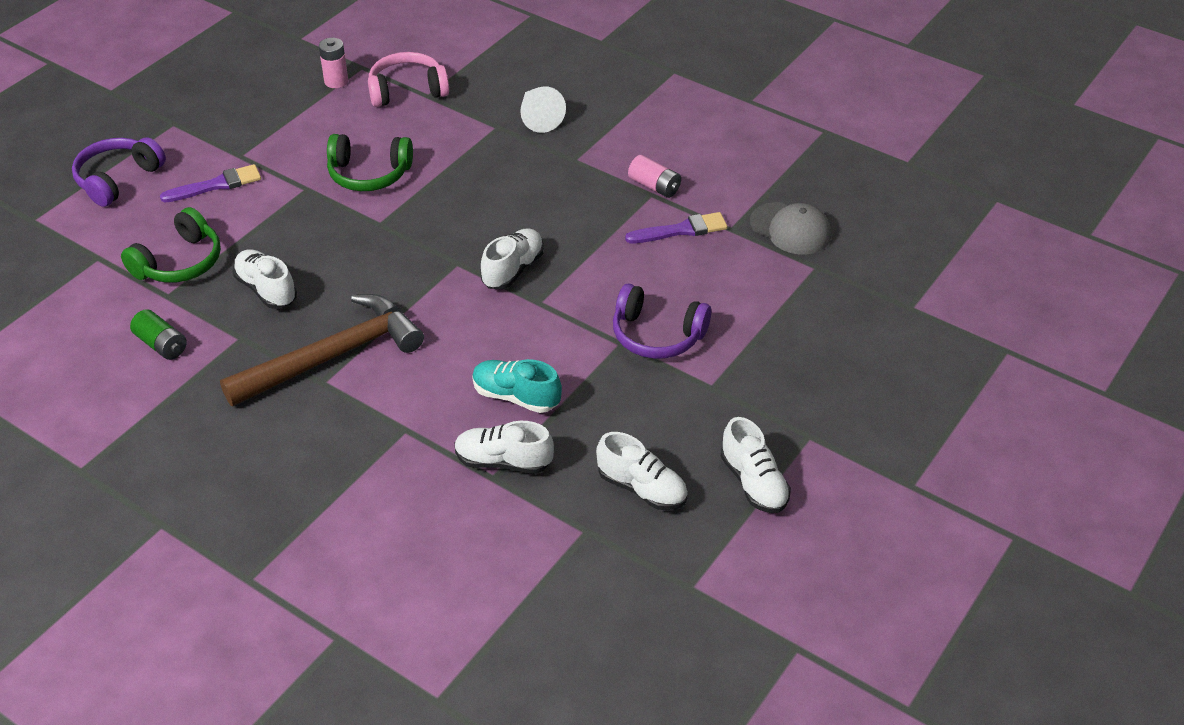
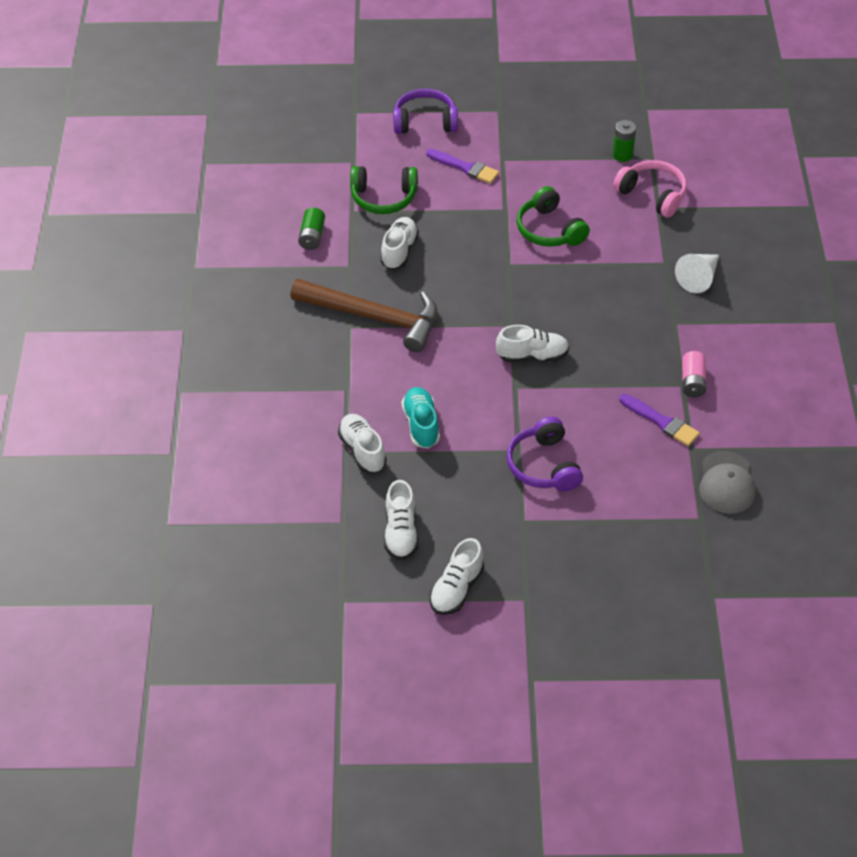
camera: 55 degrees right, 5 degrees up
(336, 81) = (622, 155): pink battery -> green battery

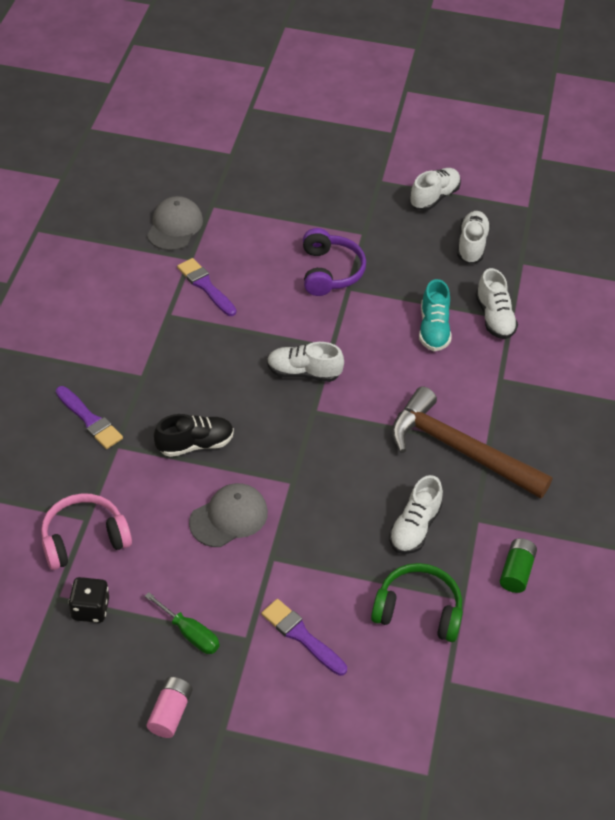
camera: 170 degrees left, 0 degrees up
(425, 122) = (334, 731): purple headphones -> none
(545, 154) = (190, 633): none -> green screwdriver
(549, 230) = (229, 517): green headphones -> grey cap
(601, 277) = (195, 444): none -> black shoe
(622, 155) = (90, 609): green battery -> black dice
(652, 195) = (84, 539): pink headphones -> pink headphones turned 105 degrees clockwise
(692, 382) = (157, 315): pink battery -> pink battery (170, 713)
(699, 278) = (89, 420): white cone -> purple brush

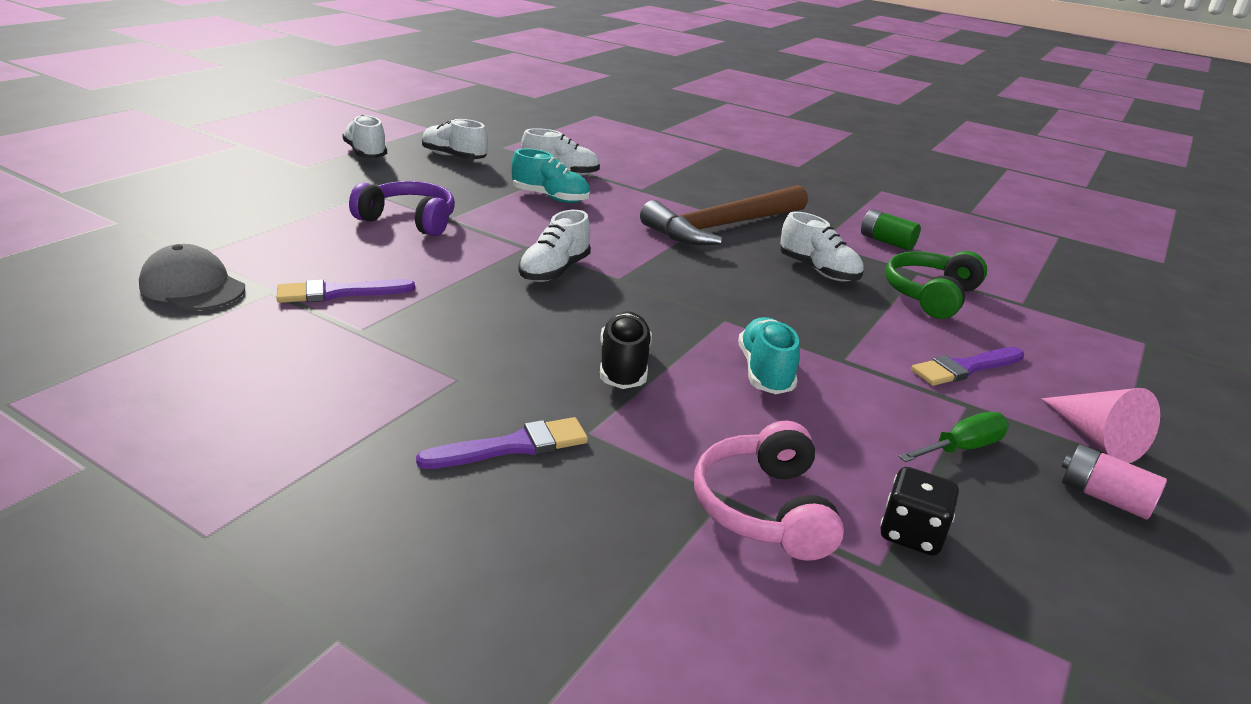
camera: 70 degrees left, 20 degrees down
(229, 517) = (765, 372): grey cap -> turquoise shoe
(242, 716) = (1095, 438): none -> pink cone

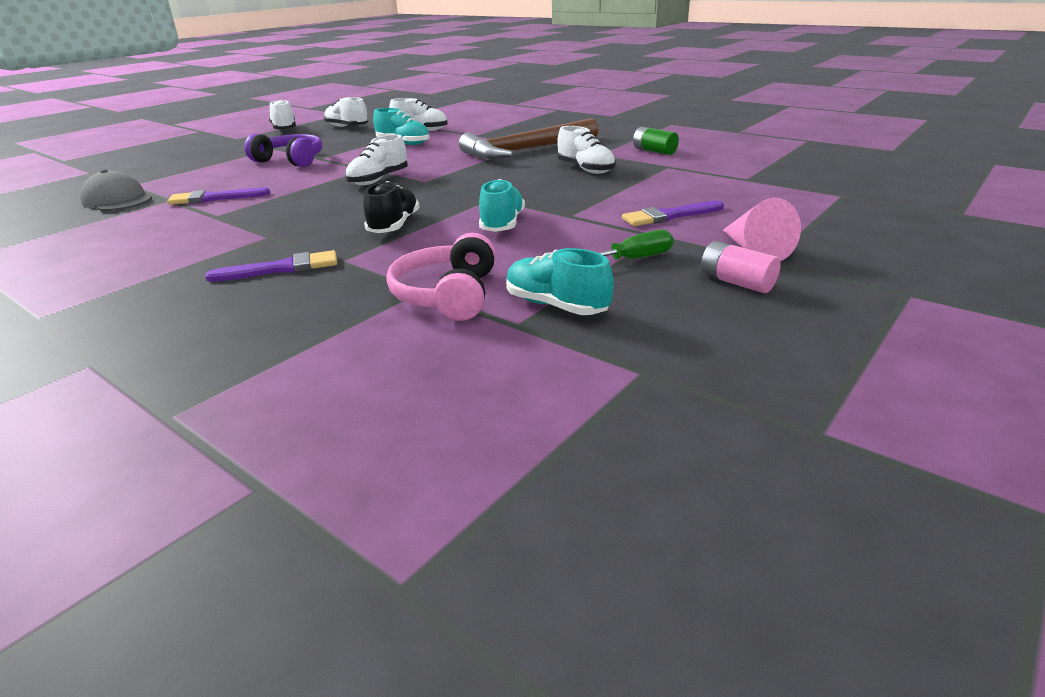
camera: 10 degrees right, 0 degrees up
(911, 533) = (556, 306): black dice -> turquoise shoe
(930, 295) = (670, 178): green headphones -> none

